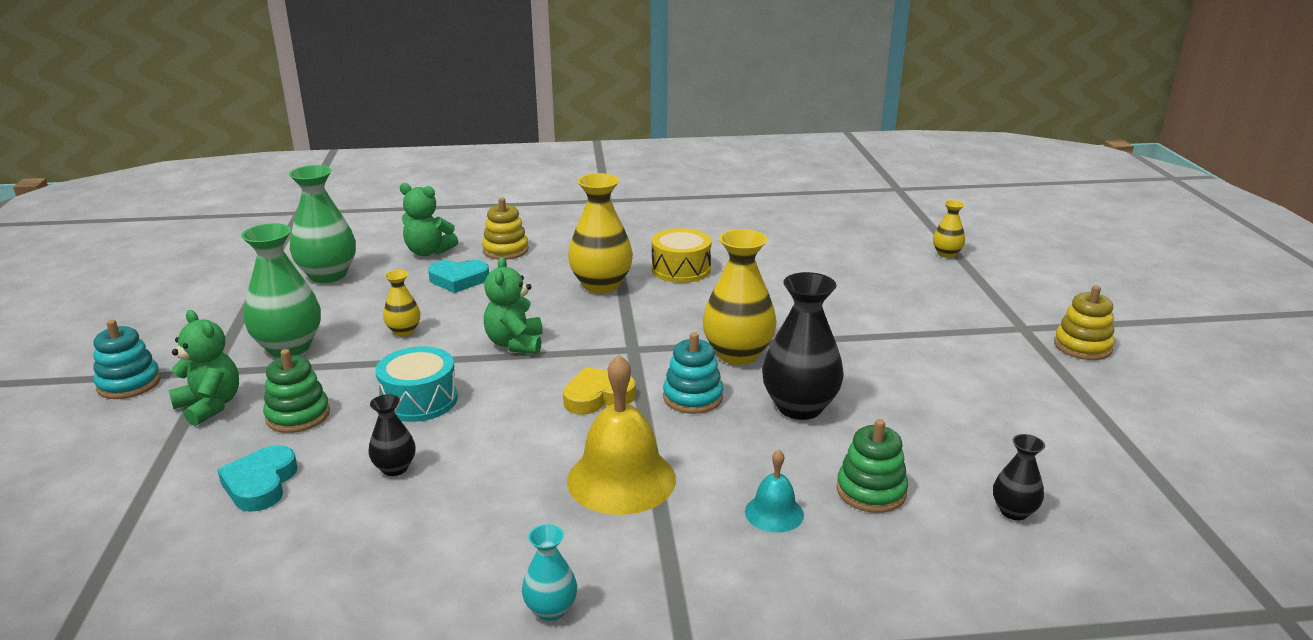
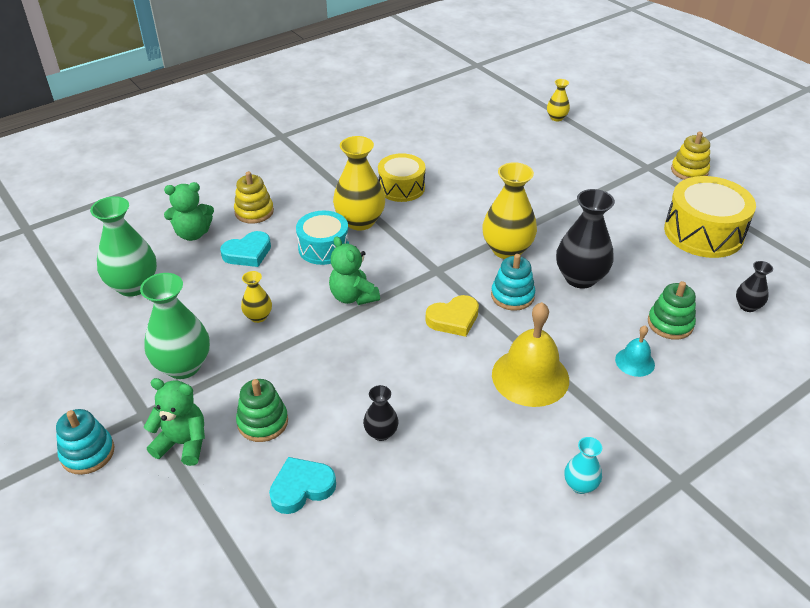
camera: 30 degrees left, 15 degrees up
(260, 484) = (301, 488): turquoise heart -> turquoise heart turned 90 degrees clockwise
(419, 400) = (337, 372): turquoise drum -> turquoise drum (323, 248)
(598, 396) = (453, 319): yellow heart -> yellow heart turned 150 degrees counterclockwise
(1032, 414) = (703, 233): none -> yellow drum

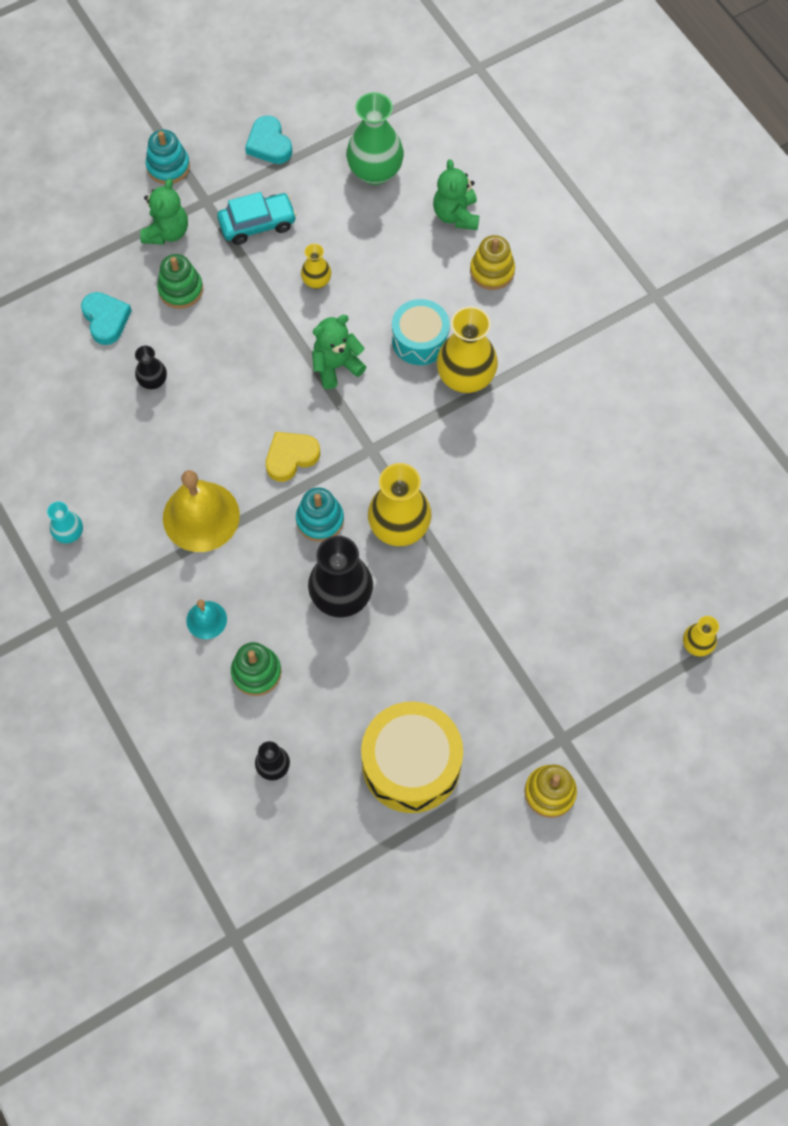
camera: 95 degrees right, 25 degrees up
(183, 366) = (257, 224): green vase -> turquoise car
(248, 253) = (417, 268): turquoise heart -> turquoise heart (269, 144)
(401, 188) = (531, 426): yellow drum -> none
(453, 319) = (291, 457): yellow heart -> yellow heart turned 75 degrees clockwise

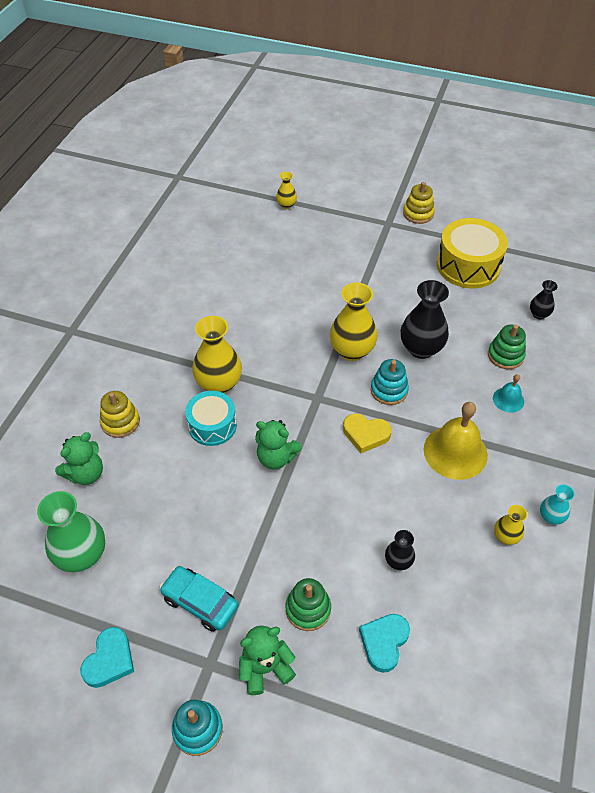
camera: 130 degrees left, 15 degrees down
(316, 281) = (218, 520): yellow vase -> yellow vase (505, 536)

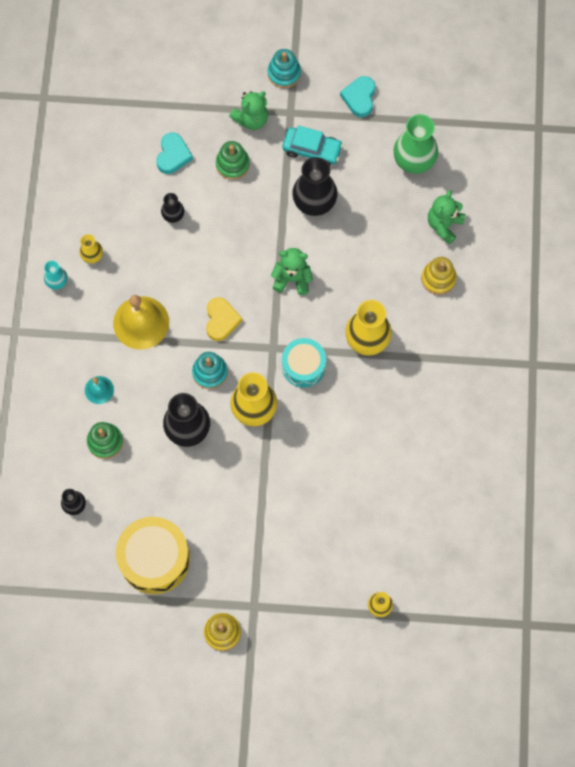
camera: 165 degrees right, 20 degrees up
(212, 425) = (357, 295): turquoise drum -> turquoise drum (303, 366)
(221, 535) = (314, 202): none -> black vase
(365, 434) = (221, 320): yellow heart -> yellow heart turned 90 degrees clockwise

